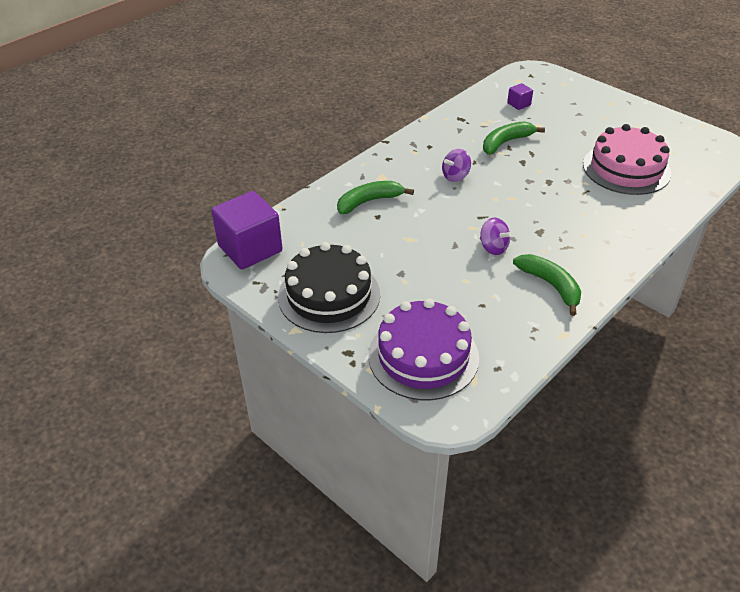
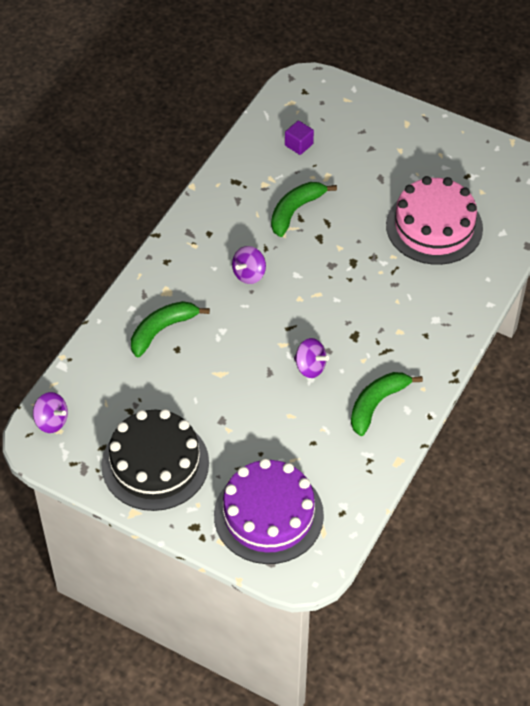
camera: 15 degrees left, 10 degrees up
(250, 248) = (51, 421): purple cube -> purple spinning top
(550, 285) = (377, 404): green banana -> green banana turned 90 degrees counterclockwise

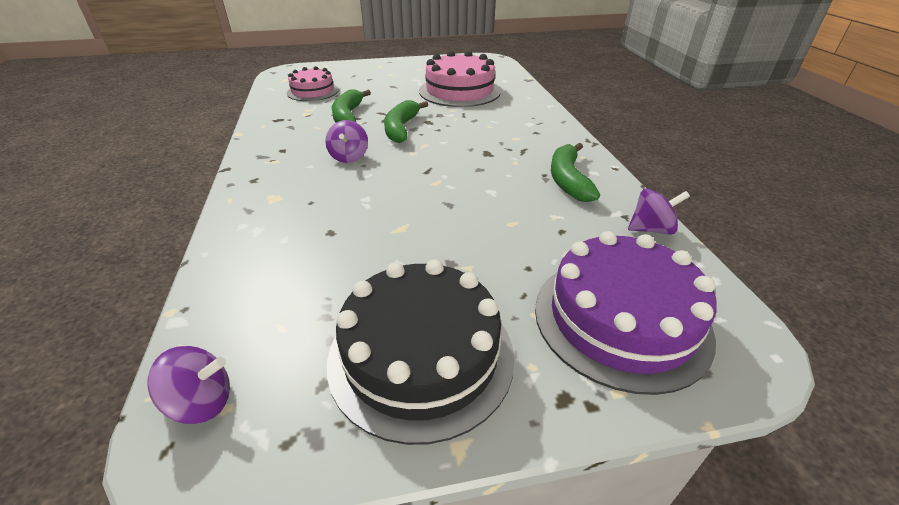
camera: 40 degrees left, 15 degrees down
(162, 330) = (297, 226): green banana -> green banana (401, 128)
(299, 145) = (313, 91): purple cube -> pink cake
(310, 367) = (480, 184): purple spinning top -> purple spinning top (651, 229)

